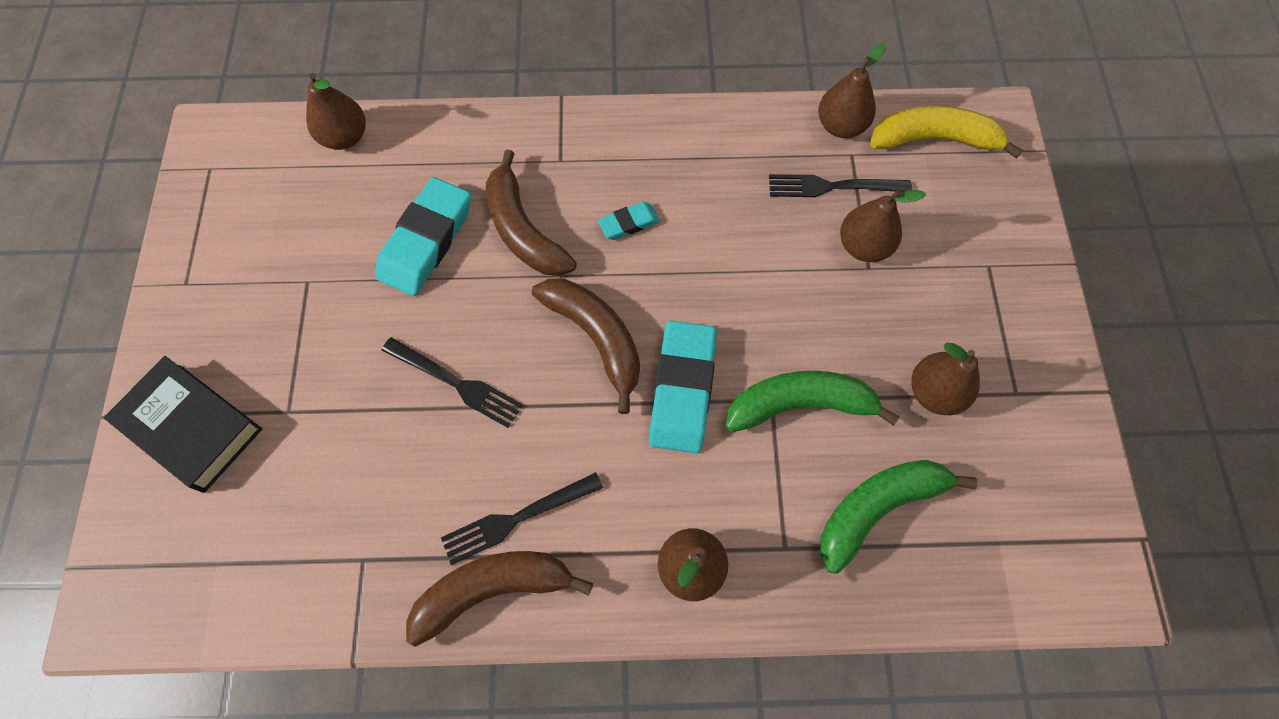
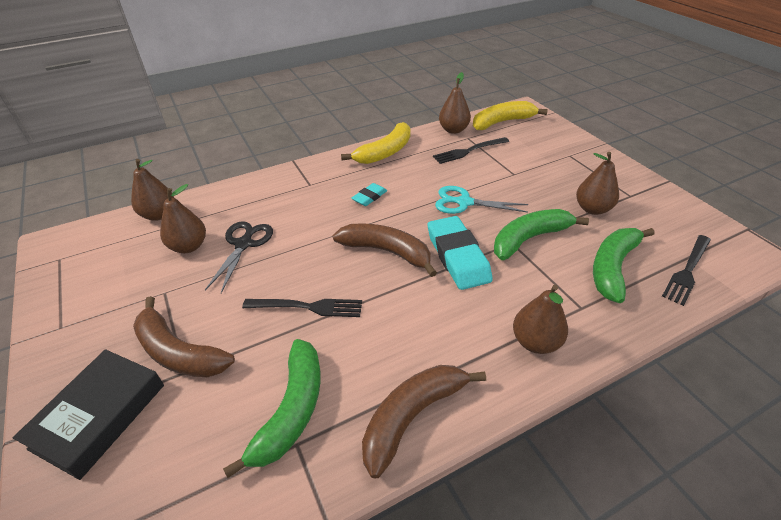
camera: 25 degrees left, 25 degrees down
(192, 427) = (99, 416): black book -> black book turned 75 degrees counterclockwise
(375, 517) = (291, 410): none -> green banana
(426, 241) = (244, 244): turquoise eraser -> black scissors
(516, 519) = (400, 365): black fork -> black fork (687, 271)
(523, 230) = (306, 219): brown banana -> brown banana (178, 352)
(703, 135) = (385, 152): none -> yellow banana
(755, 294) = (464, 202): none -> turquoise scissors
(863, 246) = (504, 167): brown pear -> brown pear (189, 246)

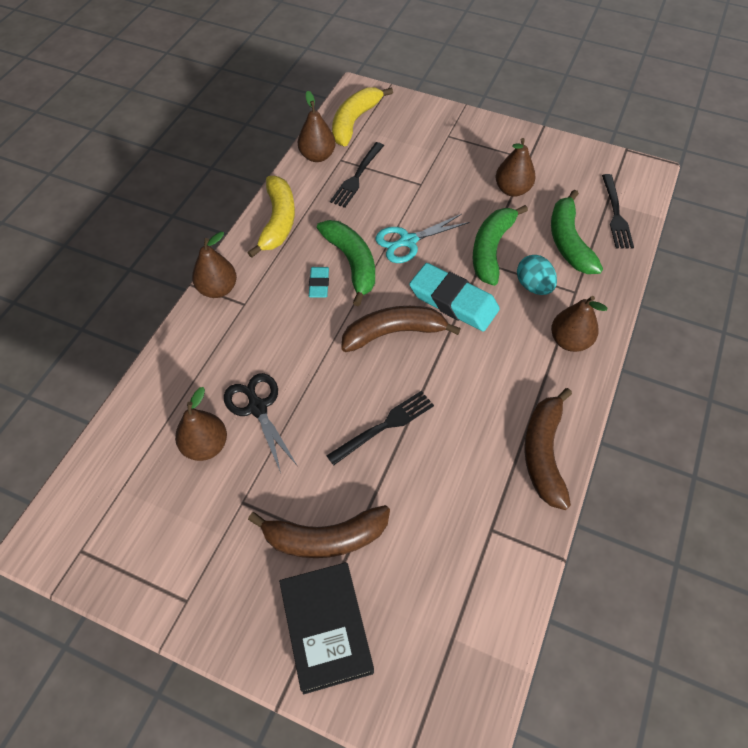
camera: 40 degrees left, 15 degrees up
(159, 215) = (125, 435): brown pear -> brown pear (218, 289)
(291, 410) = (463, 511): green banana -> green banana (352, 263)
(542, 282) = (533, 286): none -> turquoise egg

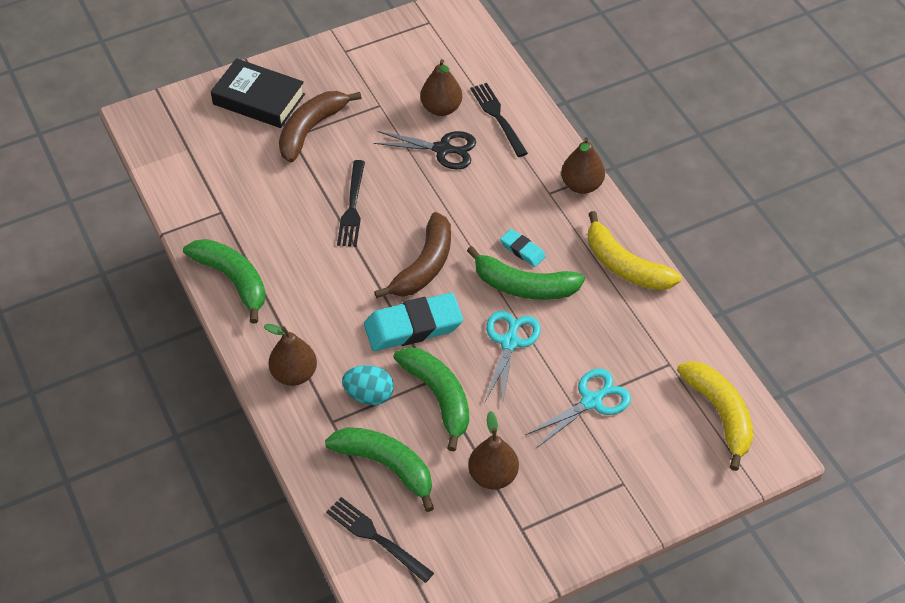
camera: 130 degrees right, 5 degrees down
(317, 156) = (691, 348): brown pear -> none
(357, 177) = (630, 360): black fork -> black fork (497, 117)
(408, 177) = (591, 401): none -> turquoise scissors
(543, 453) = (233, 280): brown banana -> green banana

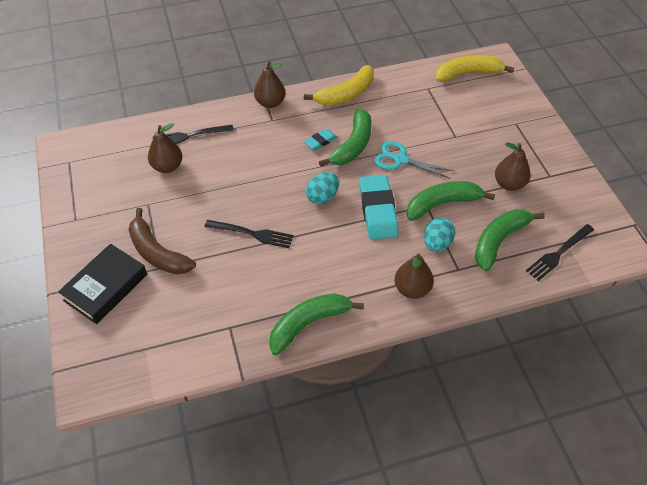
camera: 80 degrees left, 0 degrees up
(424, 266) = (322, 197): brown banana -> turquoise egg
(442, 149) = (210, 171): black scissors -> none
(591, 401) = (453, 127): turquoise scissors -> none

